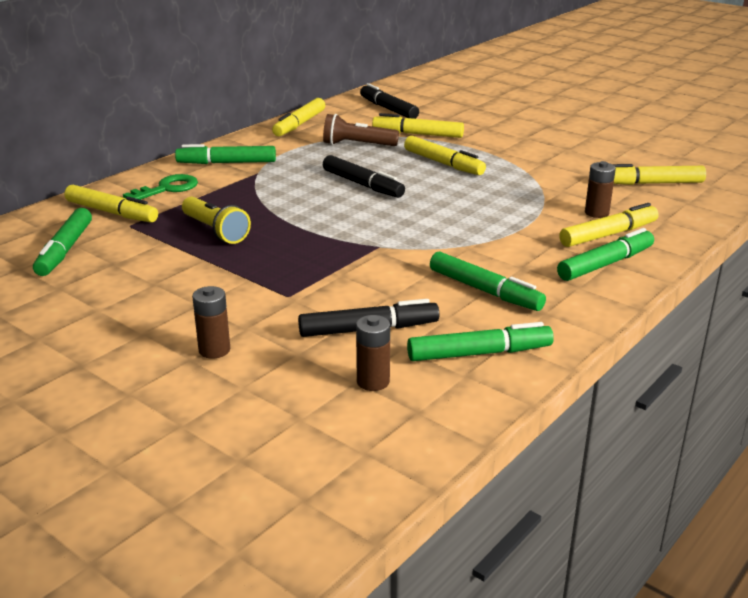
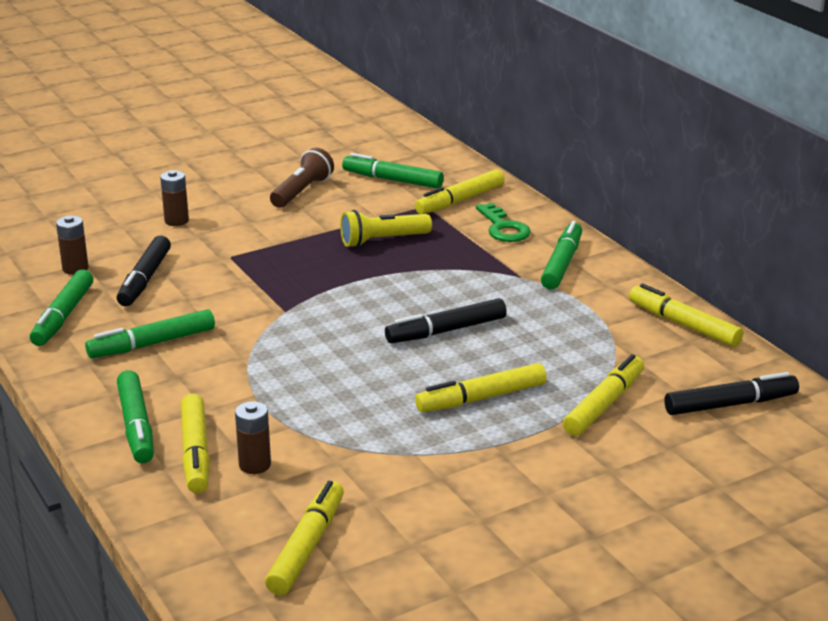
camera: 110 degrees right, 0 degrees up
(357, 145) = (582, 351): brown flashlight -> brown flashlight (302, 192)

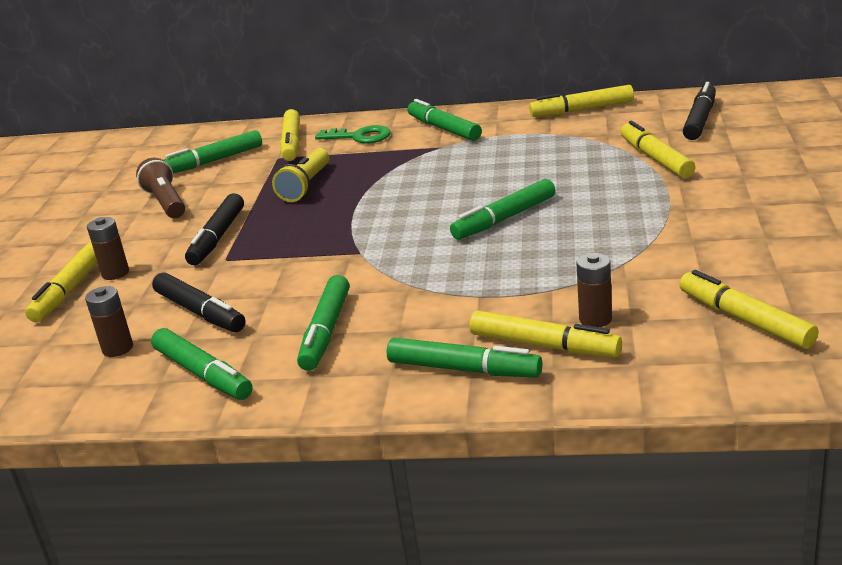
camera: 50 degrees left, 0 degrees up
(401, 360) = (504, 219): none -> green marker
(446, 331) = (483, 191): black marker -> black marker (217, 238)
(481, 398) = (597, 200): yellow marker -> yellow marker (69, 290)

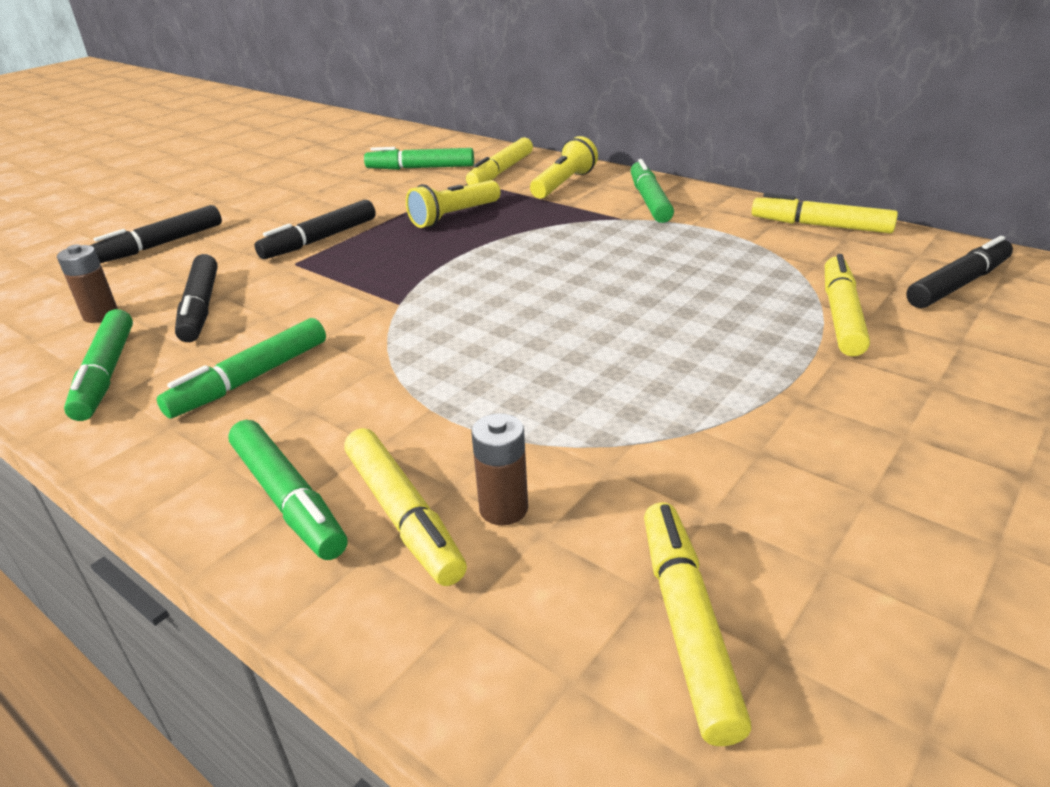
camera: 30 degrees right, 5 degrees up
(69, 290) = (160, 245): yellow marker -> black marker
(115, 273) = (209, 242): brown battery -> none
(166, 202) = (335, 193): brown flashlight -> none
(360, 137) = (564, 184): green key -> yellow flashlight
(504, 219) = (578, 323): green marker -> none

